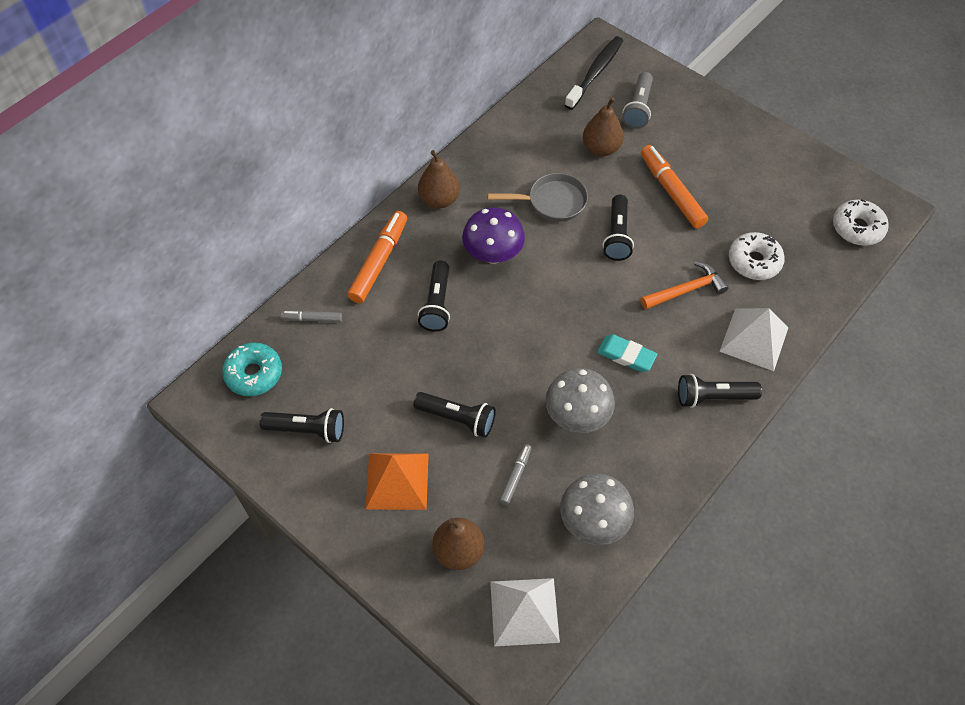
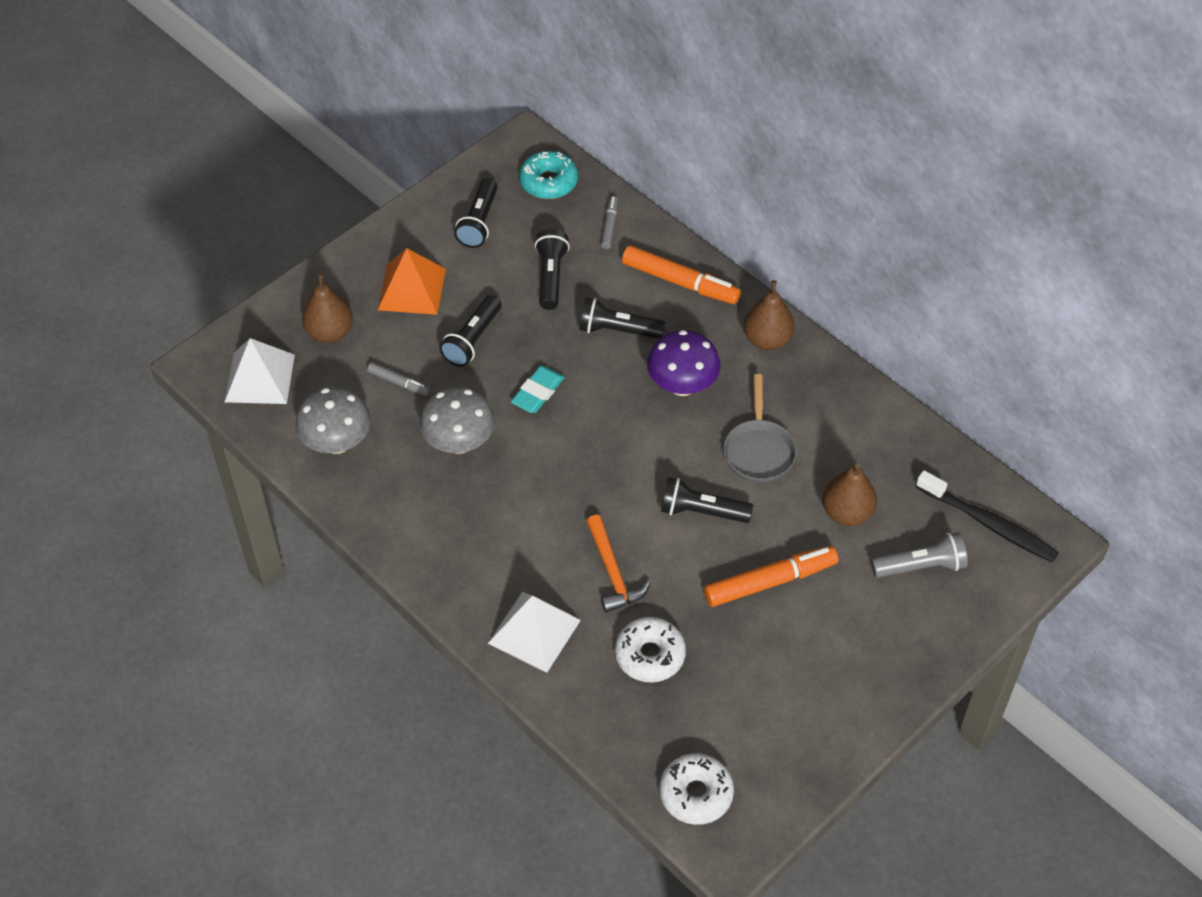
camera: 95 degrees right, 5 degrees down
(626, 355) = (528, 497): turquoise eraser -> turquoise eraser (538, 392)
(638, 108) = (921, 566): grey flashlight -> grey flashlight turned 150 degrees clockwise
(713, 397) = (462, 574): black flashlight -> black flashlight (550, 276)

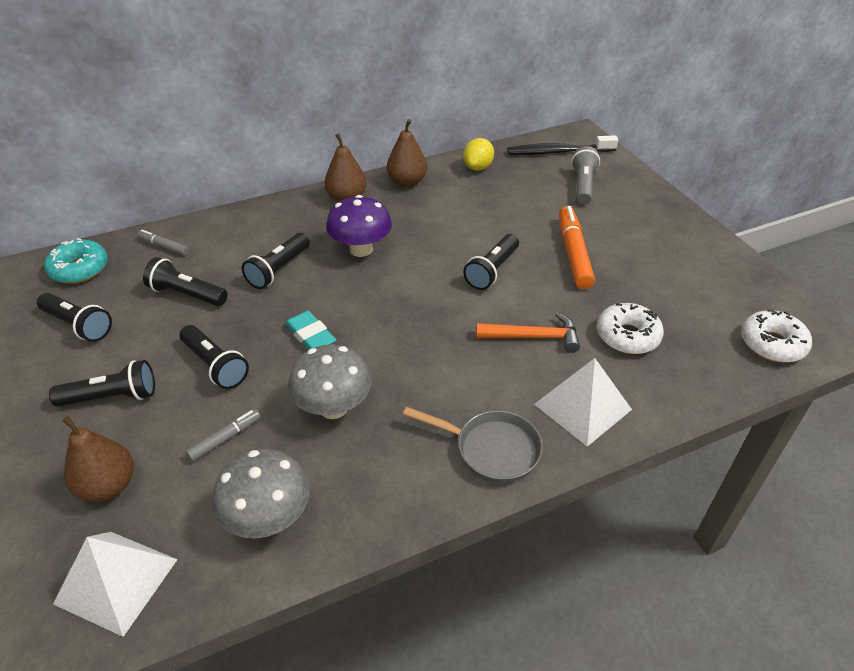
camera: 70 degrees left, 10 degrees down
(412, 289) = (112, 397): orange pyramid -> black flashlight
(680, 282) = (257, 225): orange marker -> none
(758, 450) = (448, 228): grey pan -> grey pan (491, 449)
(847, 513) = (525, 203): brown pear -> brown pear (407, 182)
(901, 445) = (478, 167): none -> yellow lemon
(989, 524) = (558, 152): black toothbrush -> black toothbrush turned 150 degrees counterclockwise

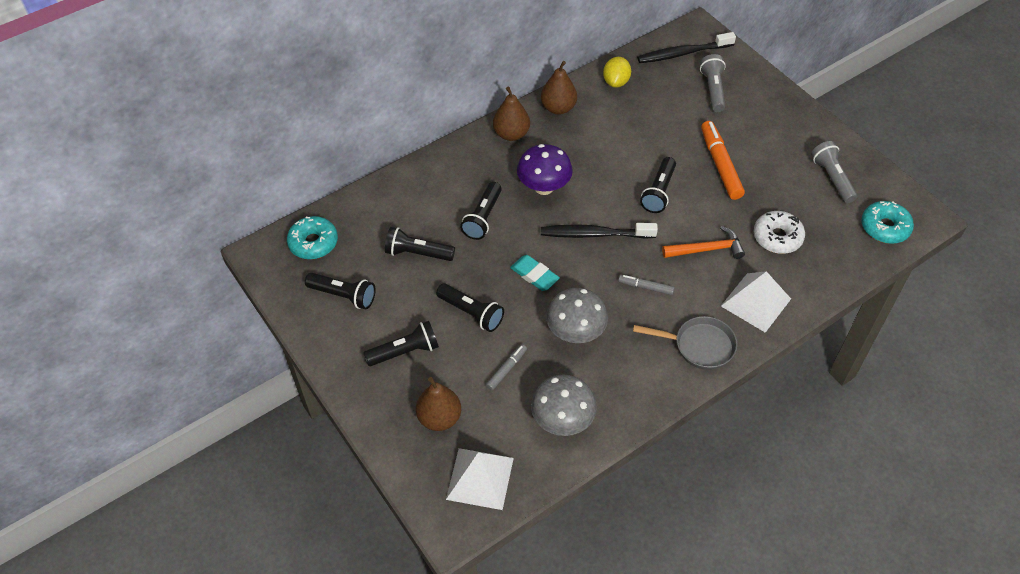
camera: 10 degrees left, 10 degrees up
(164, 246) = (374, 209): grey marker -> grey marker (645, 287)
(400, 302) = (594, 234): none -> black toothbrush
(708, 283) = (831, 178): none -> grey flashlight
(772, 344) = (885, 227): white donut -> turquoise donut

